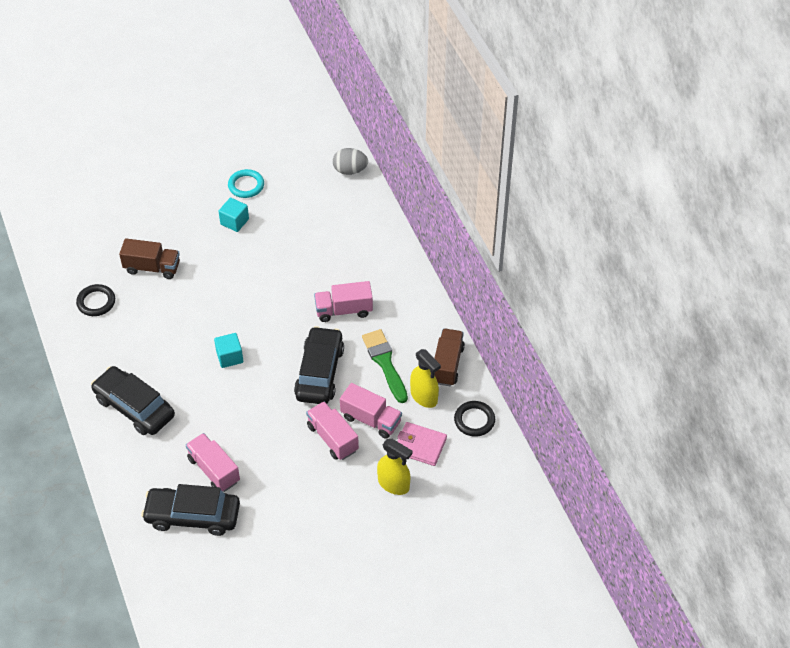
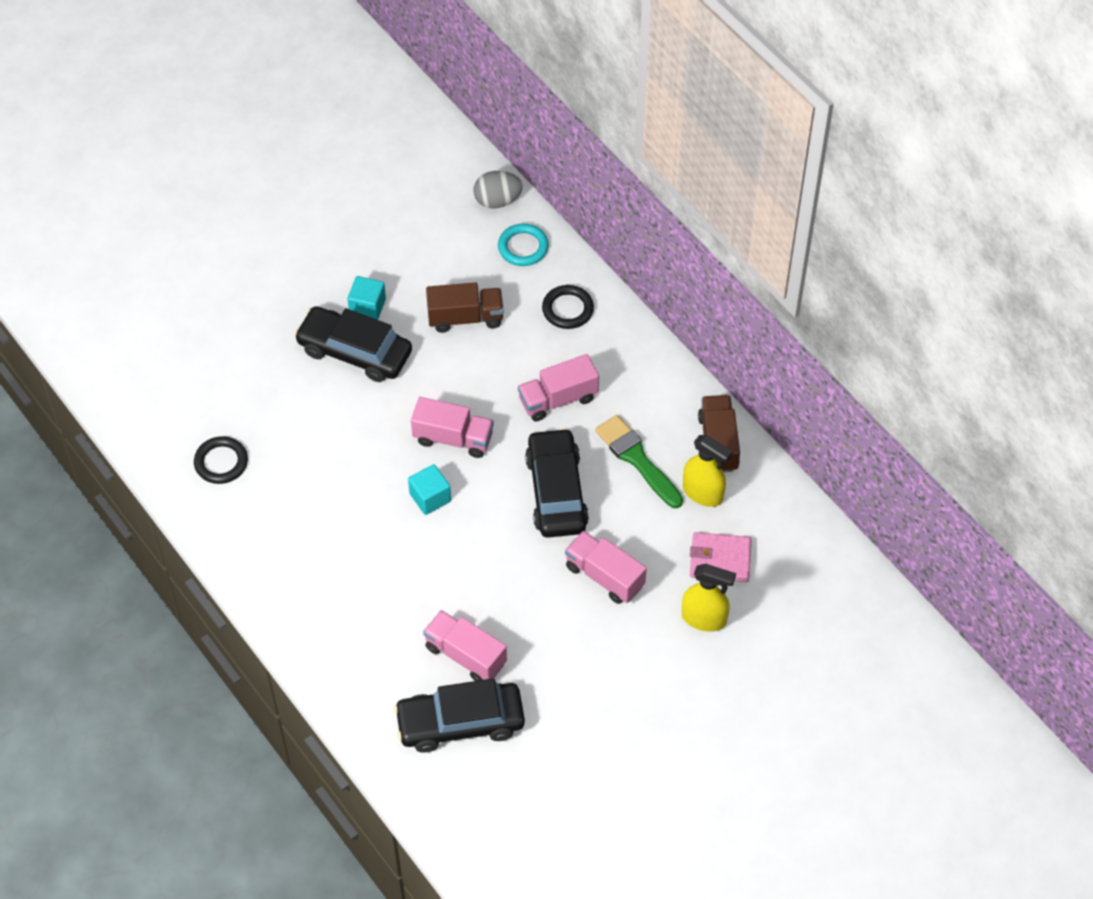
camera: 15 degrees left, 5 degrees up
(134, 407) = (328, 595): black car -> black car (354, 352)
(152, 268) = (279, 397): brown truck -> brown truck (465, 318)
(246, 185) = (364, 252): turquoise ring -> turquoise ring (523, 247)
(371, 419) = (645, 540): pink truck -> pink truck (453, 438)
(474, 420) = (777, 510): black ring -> black ring (567, 309)

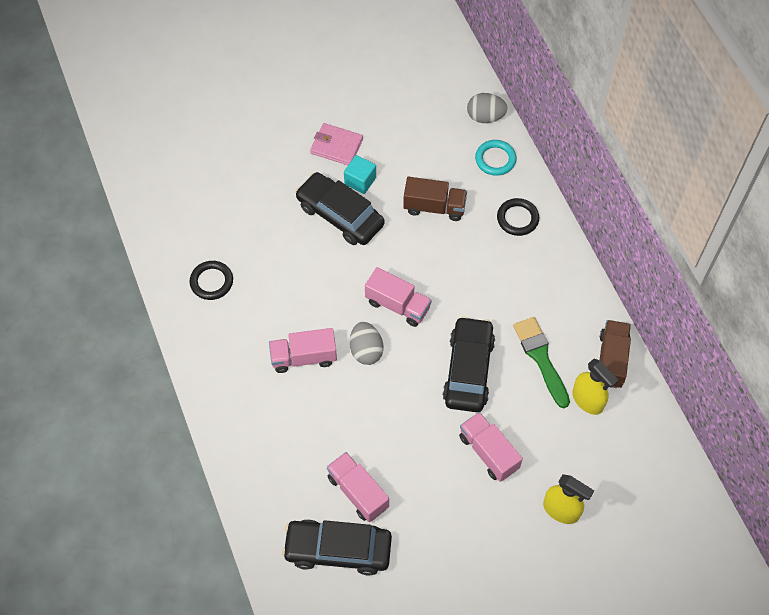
camera: 15 degrees right, 5 degrees up
(430, 497) = (366, 350): turquoise cube -> grey egg
(558, 399) = (490, 292): pink truck -> pink truck (304, 357)
(720, 559) = (587, 461): pink wallet -> pink wallet (336, 146)

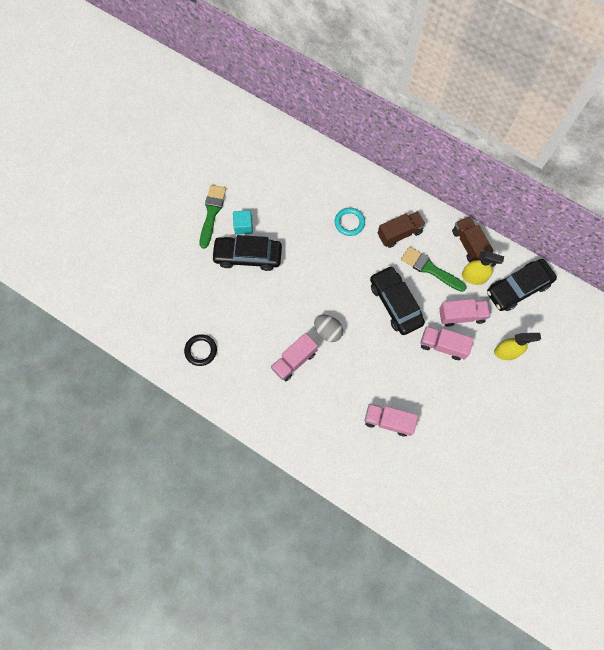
camera: 35 degrees left, 10 degrees up
(336, 146) = (212, 213): pink wallet -> green brush
(338, 550) = (403, 464): black car -> black car (518, 288)
(397, 305) = (325, 290): pink truck -> pink truck (461, 315)
(434, 207) = (300, 215): brown truck -> brown truck (399, 233)
(485, 117) = (288, 138): grey egg -> none
(495, 159) = (314, 162): turquoise ring -> turquoise ring (349, 223)
(517, 218) = (354, 191): black ring -> none

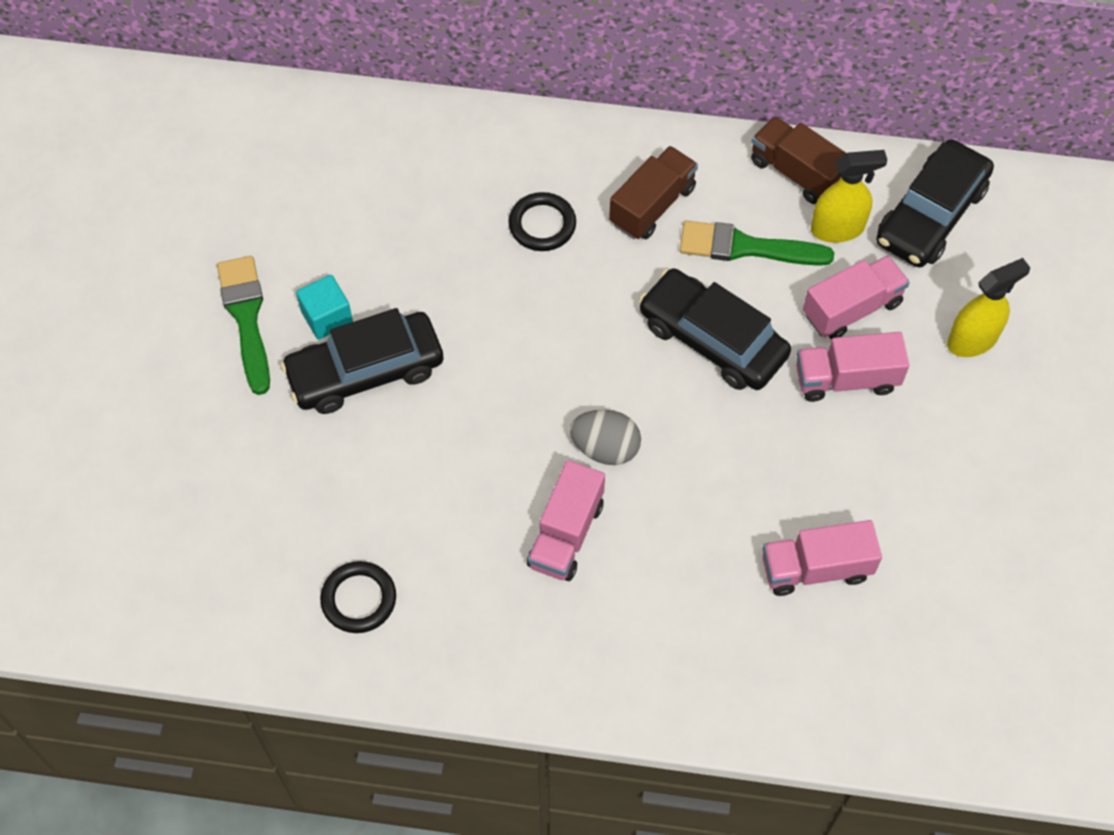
camera: 25 degrees left, 10 degrees down
(349, 223) = (542, 225): turquoise ring -> black ring

